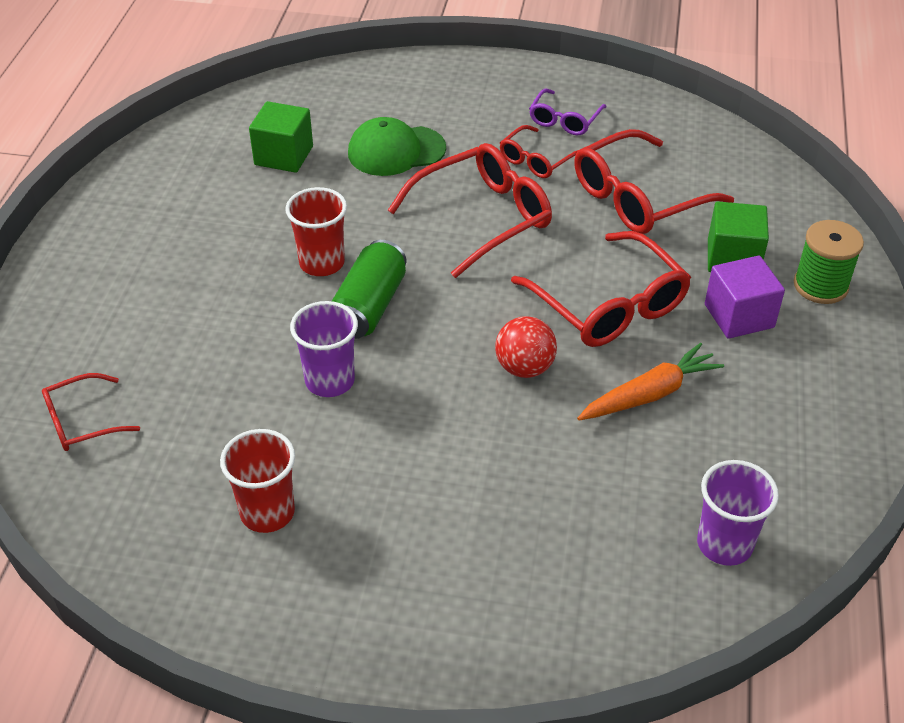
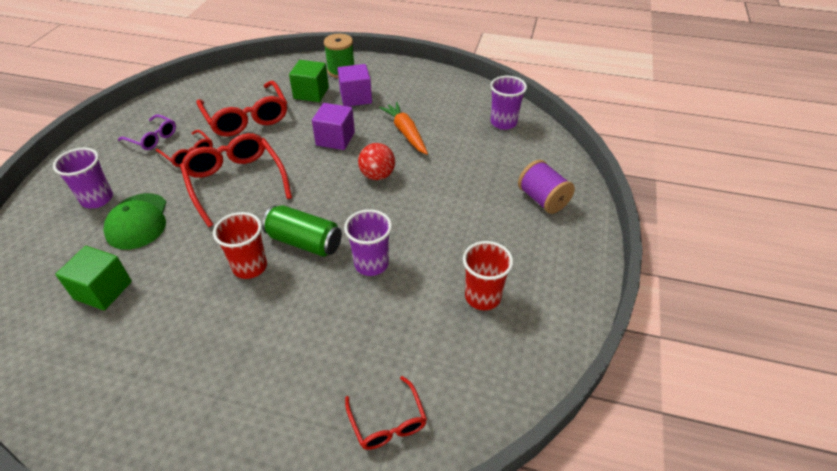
camera: 85 degrees left, 0 degrees up
(432, 109) = (97, 199): none -> purple cup
(496, 602) = (542, 199): none -> purple spool
(609, 306) = (335, 139): red glasses -> purple cube

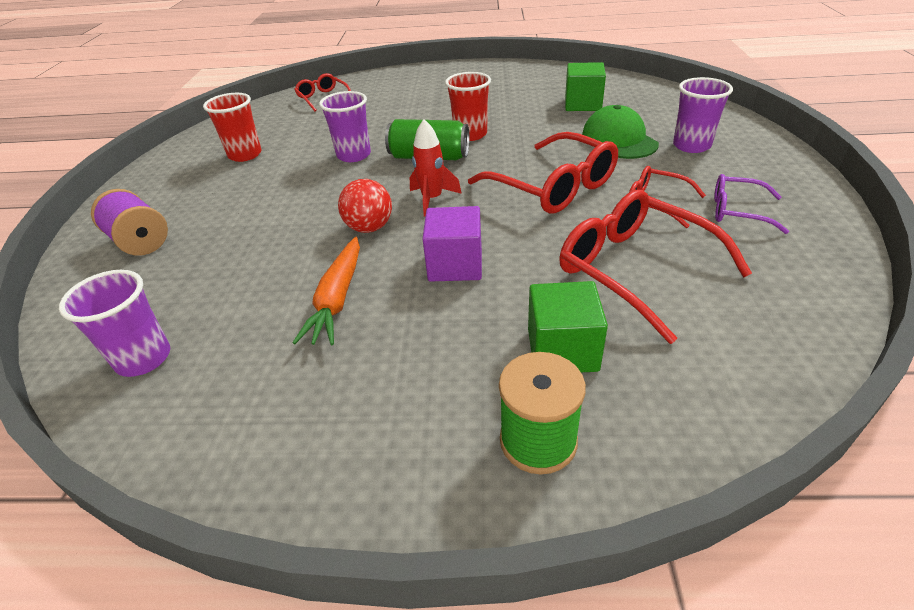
camera: 170 degrees right, 5 degrees down
(325, 191) = (432, 199): none -> red rocket
(356, 97) = (459, 359): purple cube -> none
(406, 133) = (337, 299): orange carrot -> orange carrot turned 45 degrees clockwise

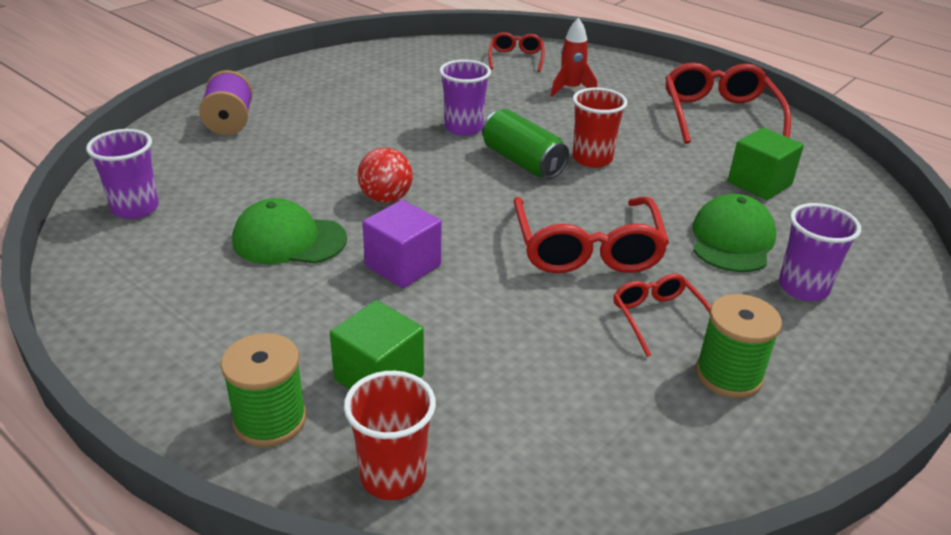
camera: 35 degrees right, 5 degrees down
(245, 155) = (383, 85): red cup -> red cup (393, 476)
(337, 299) = (289, 240): orange carrot -> green cap
(432, 199) = (467, 202): red rocket -> red rocket (570, 89)
(634, 269) = (536, 359): red glasses -> red glasses (719, 115)
(737, 211) = (728, 375): purple glasses -> green spool

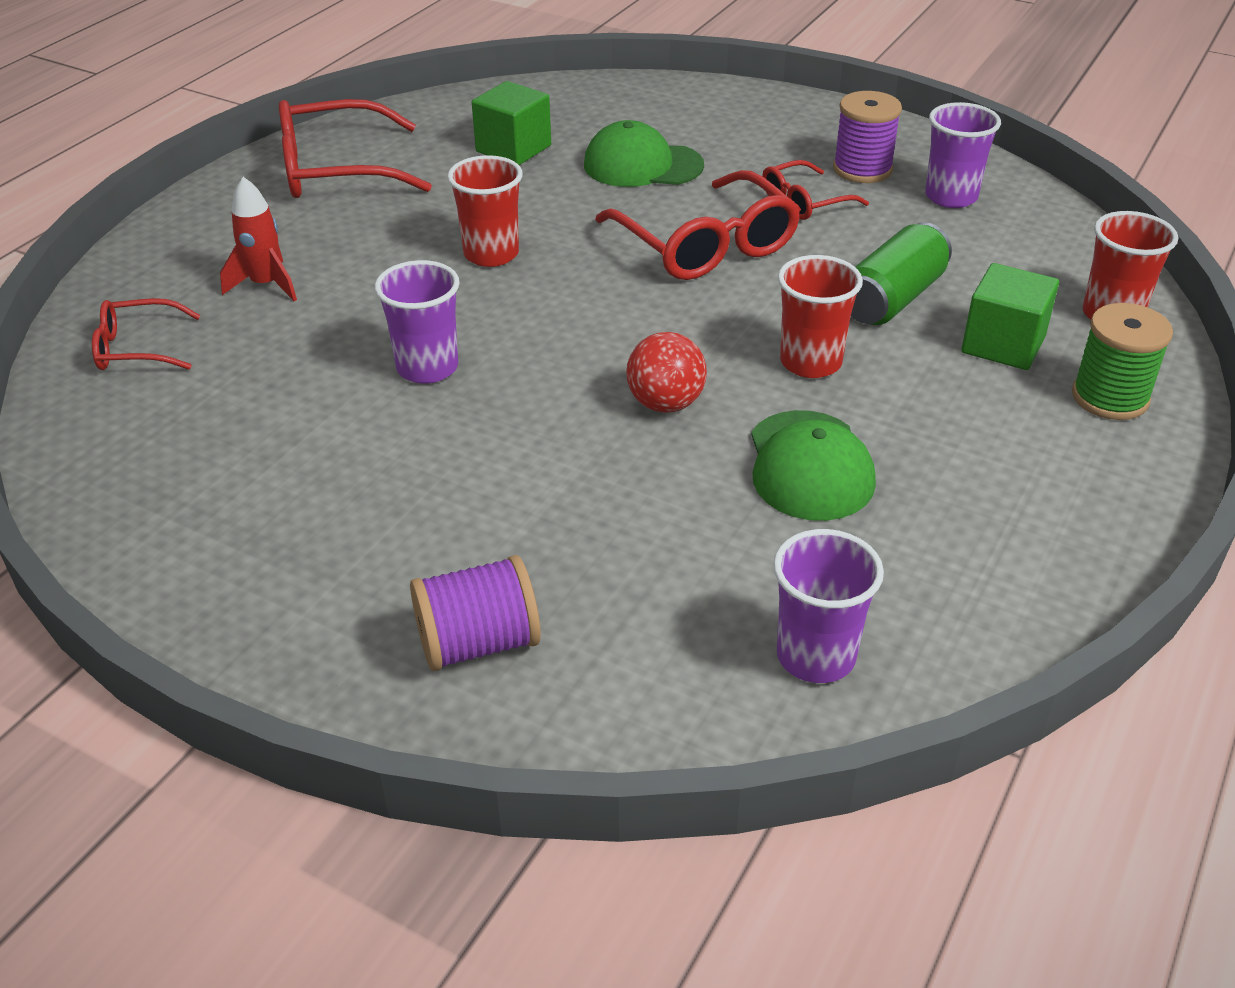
camera: 100 degrees left, 5 degrees up
(403, 266) = (810, 362): purple cube -> red cup
(522, 162) = (518, 305): green can -> green can (892, 299)
(587, 249) = (706, 245): red glasses -> red glasses turned 75 degrees clockwise
(728, 375) = (862, 169): green spool -> purple spool
(803, 288) = (709, 133): purple cup -> purple cup (951, 197)

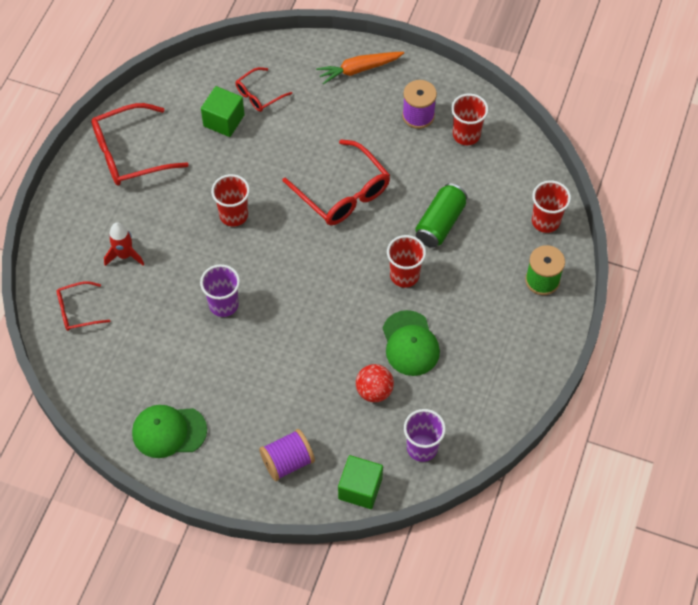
camera: 10 degrees left, 20 degrees up
(642, 165) = (298, 127): green cap -> green cap (169, 431)
(665, 404) = (340, 313): red ball -> red ball (374, 391)
(763, 115) = (359, 69): none -> orange carrot
(804, 202) = (389, 149): red glasses -> red glasses (259, 95)
(951, 197) = (466, 135): purple cup -> red cup
(1003, 344) = (494, 250): green cube -> green cube (360, 488)

